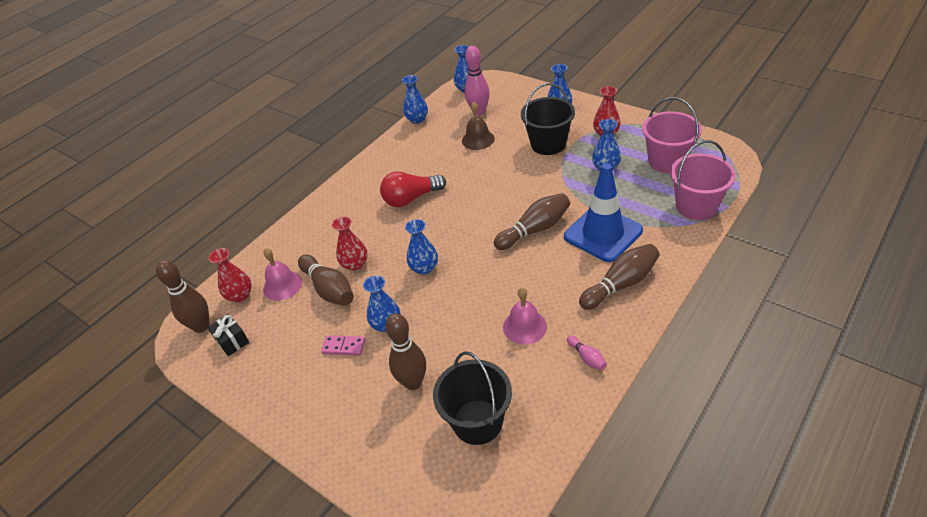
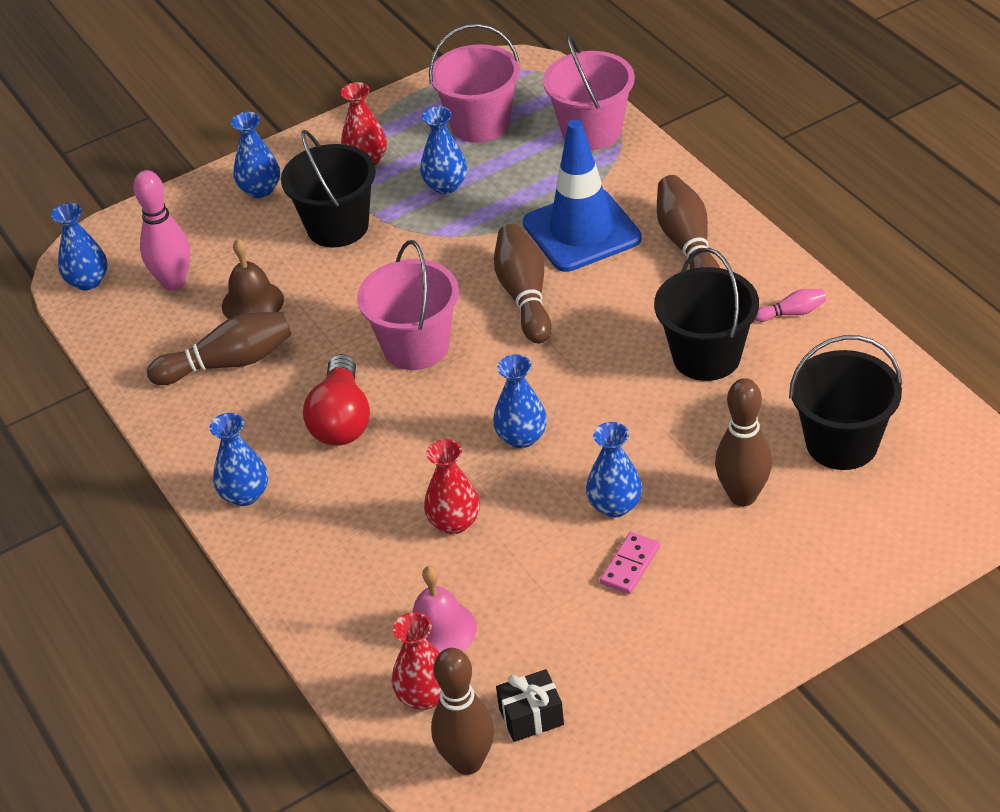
camera: 70 degrees left, 0 degrees up
(329, 289) = (490, 566): brown bowling pin -> brown bowling pin (228, 363)
(417, 119) = (120, 366): blue vase -> blue vase (245, 494)
(474, 204) = (416, 346): none -> pink bucket
(524, 326) = (706, 356): pink bell -> black bucket

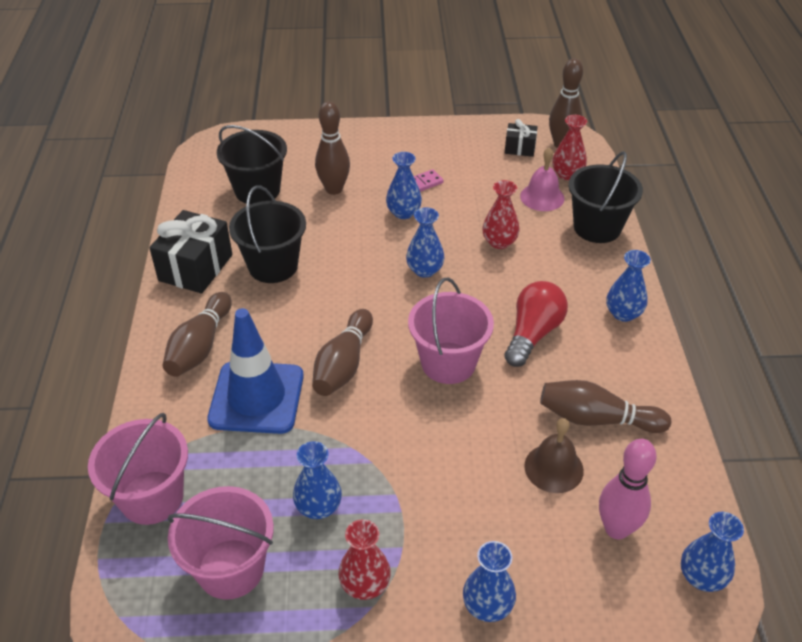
camera: 155 degrees left, 0 degrees up
(337, 226) = (440, 512): black bucket -> black bucket (597, 227)
(792, 313) = (195, 268): pink bowling pin -> black gift

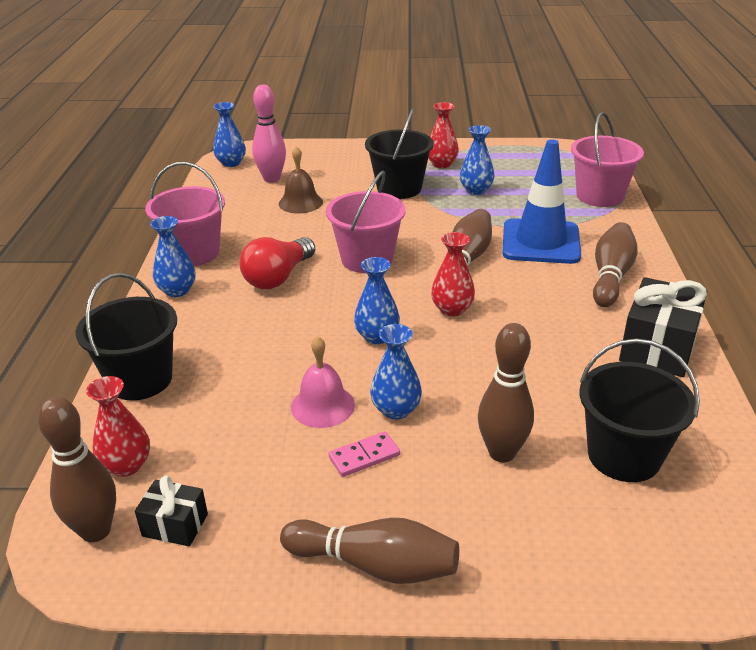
camera: 175 degrees left, 10 degrees down
(231, 568) = (529, 170): pink bucket -> pink bucket (194, 253)
(273, 266) = (562, 346): black bucket -> black bucket (399, 188)
(487, 606) = (367, 157): blue vase -> none
(499, 242) = (276, 365): red vase -> red vase (452, 309)
(542, 197) = (188, 427): pink bell -> pink bell (322, 406)
(597, 419) = (252, 224): brown bowling pin -> brown bowling pin (375, 565)

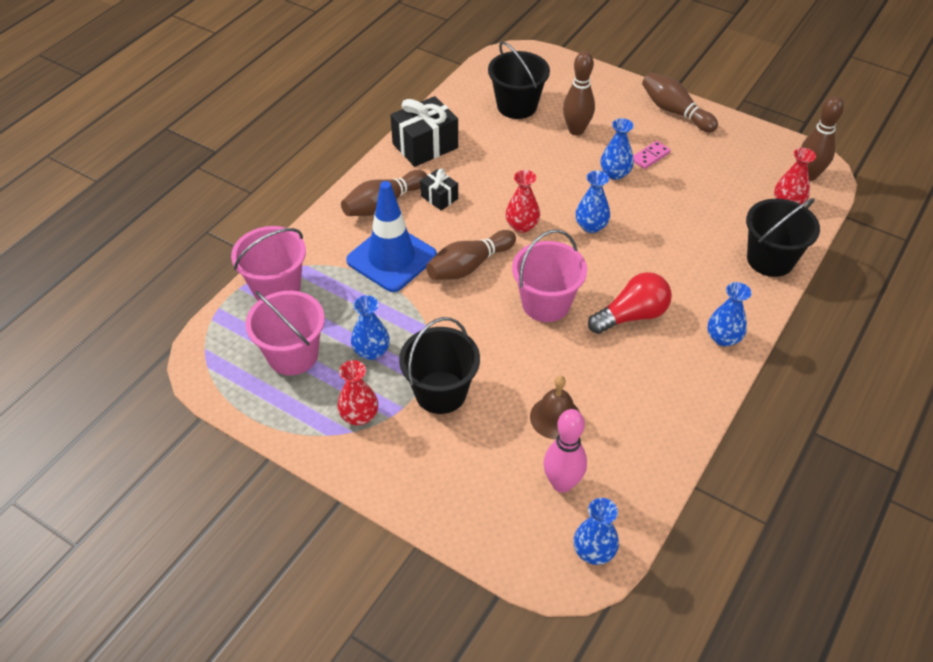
camera: 150 degrees left, 15 degrees up
(175, 525) = (766, 162): black gift -> black gift (439, 197)
(194, 253) = (695, 383): pink bucket -> pink bucket (293, 355)
(322, 406) = (657, 193): pink bell -> none
(364, 456) = (650, 156): pink domino -> pink domino turned 45 degrees counterclockwise

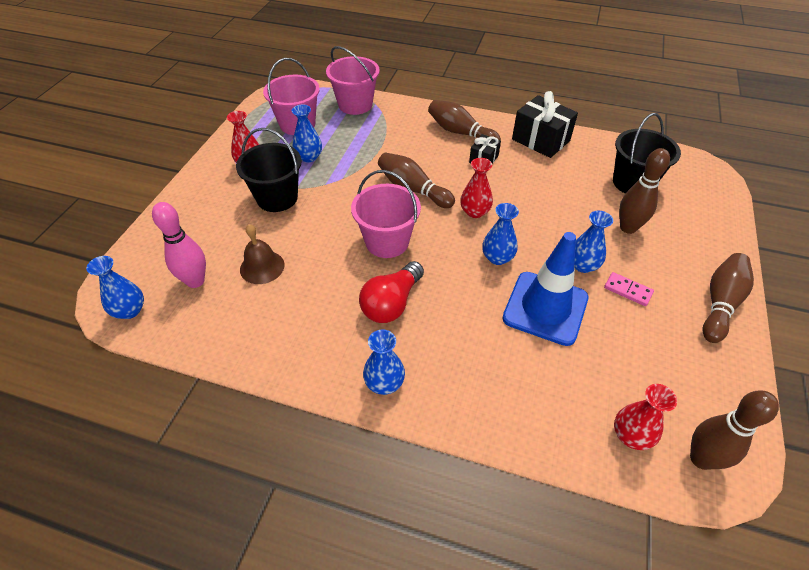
camera: 75 degrees right, 0 degrees up
(391, 258) = (404, 148): blue traffic cone -> blue traffic cone (545, 308)
(632, 315) = (391, 303): red light bulb -> red light bulb turned 75 degrees clockwise
(770, 259) = (521, 421): black bucket -> none

